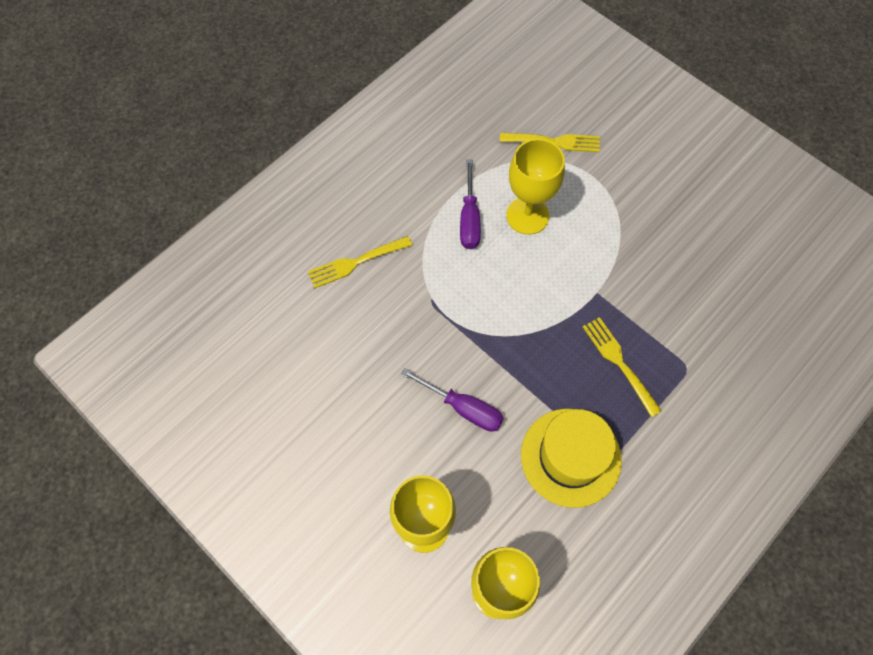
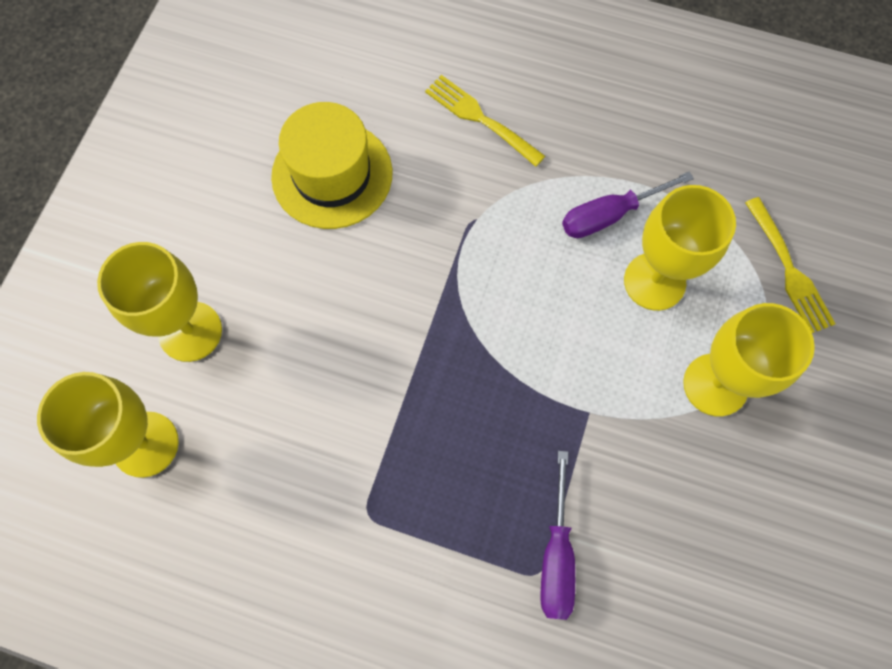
camera: 65 degrees right, 5 degrees up
(463, 408) = (351, 314): purple screwdriver -> purple screwdriver (556, 555)
(570, 457) = (344, 465): yellow hat -> yellow hat (332, 174)
(609, 216) = (715, 385): none -> yellow goblet
(619, 362) = (501, 479): yellow fork -> none

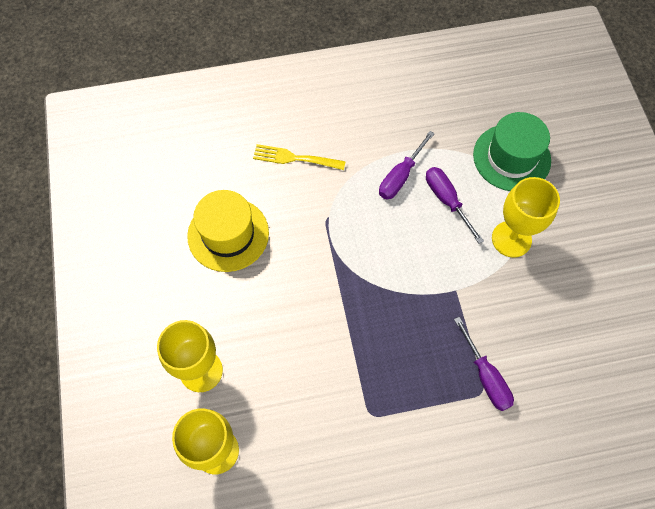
camera: 30 degrees left, 5 degrees down
(654, 281) = (446, 200): yellow goblet -> purple screwdriver
(789, 270) = (511, 157): yellow fork -> green hat

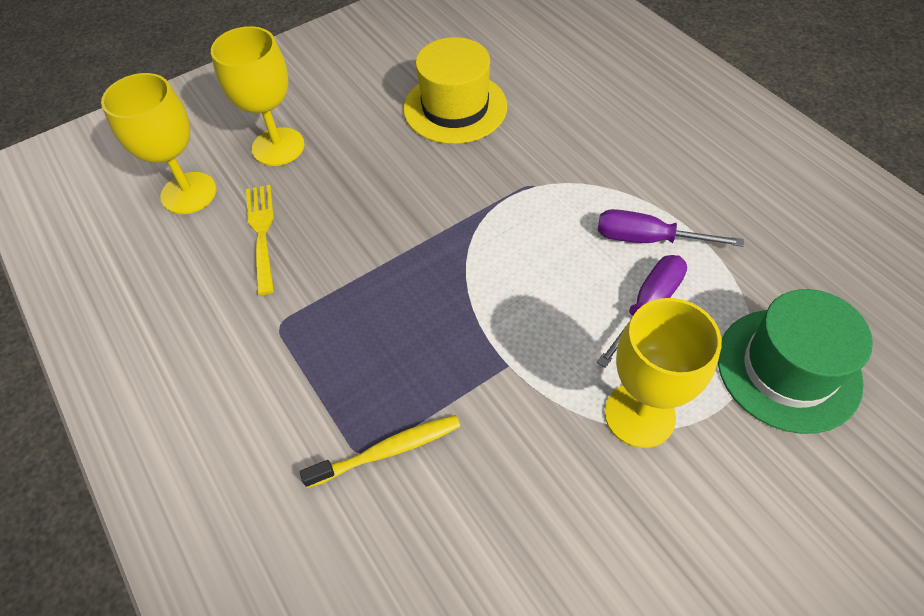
camera: 70 degrees right, 10 degrees down
(295, 158) = (595, 126): yellow fork -> yellow fork (262, 233)
(486, 376) = (387, 451): purple screwdriver -> yellow toothbrush

